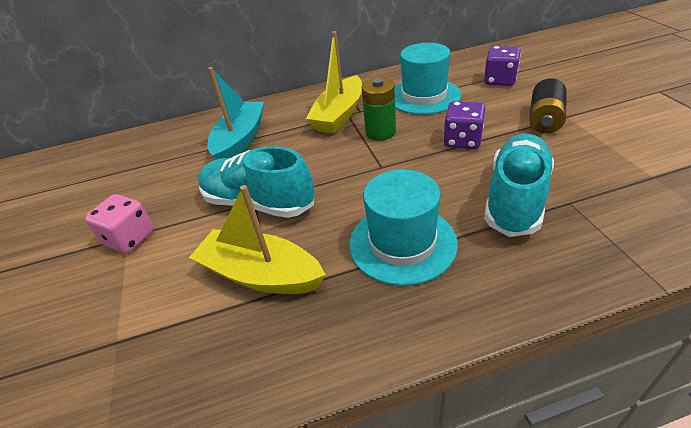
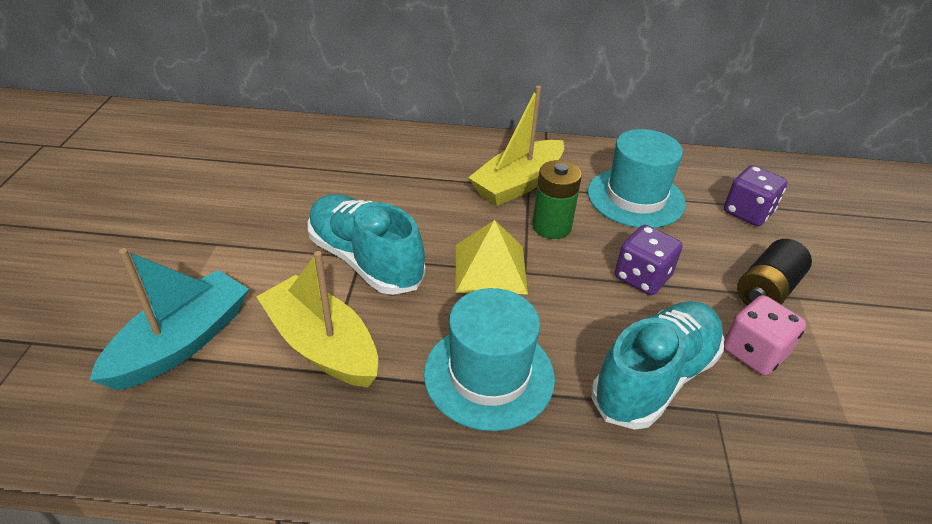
camera: 15 degrees right, 0 degrees up
(130, 238) = (218, 246): pink dice -> pink dice (754, 352)
(240, 140) = (388, 174): turquoise boat -> turquoise boat (182, 342)
(355, 173) = (490, 268): none -> yellow pyramid

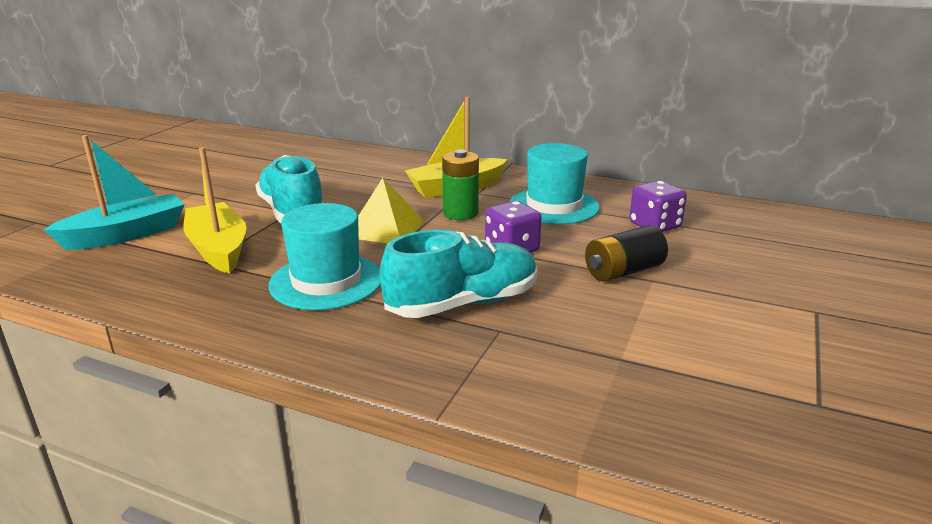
camera: 20 degrees right, 15 degrees down
(754, 352) = (571, 304): pink dice -> none

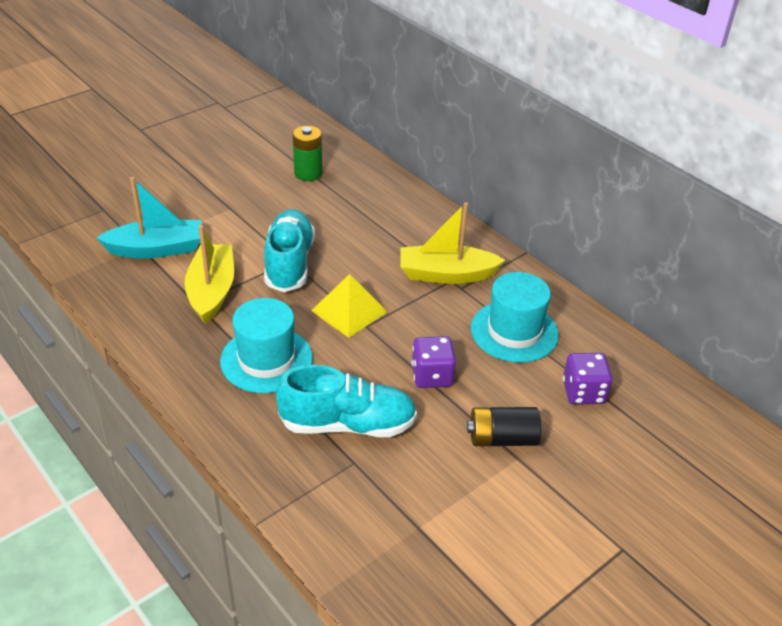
camera: 25 degrees right, 15 degrees up
(460, 213) = (424, 312): green battery -> green battery (308, 173)

